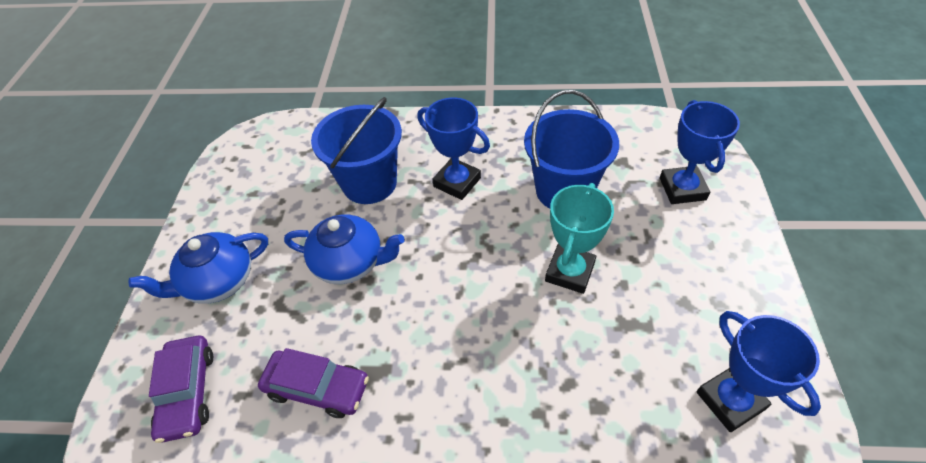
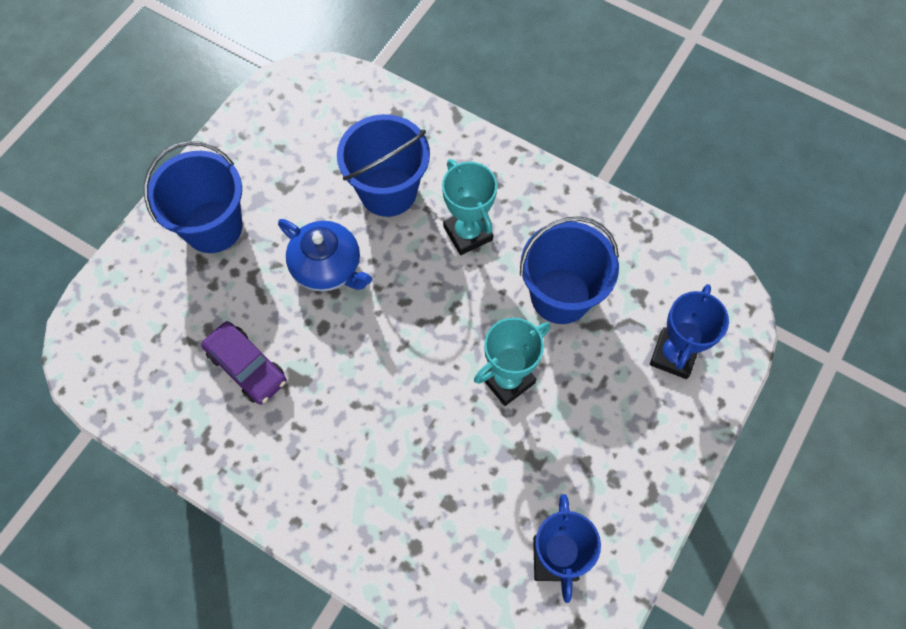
camera: 25 degrees right, 15 degrees up
(188, 392) = (151, 316): purple car -> none
(218, 281) = (213, 227): blue teapot -> blue bucket
(457, 182) = (468, 233): blue trophy -> turquoise trophy

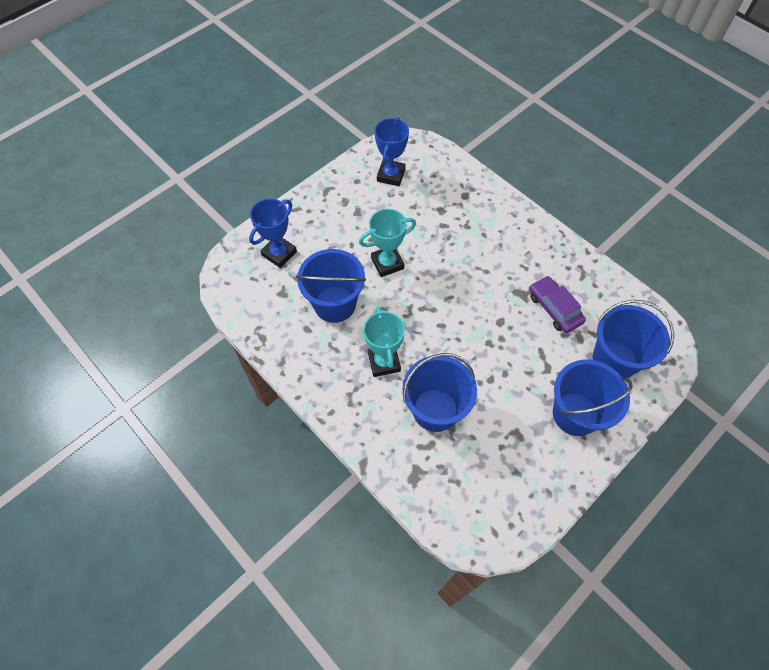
camera: 165 degrees left, 5 degrees down
(160, 310) = (614, 360): none -> blue bucket
(328, 267) = (491, 361): blue teapot -> none

